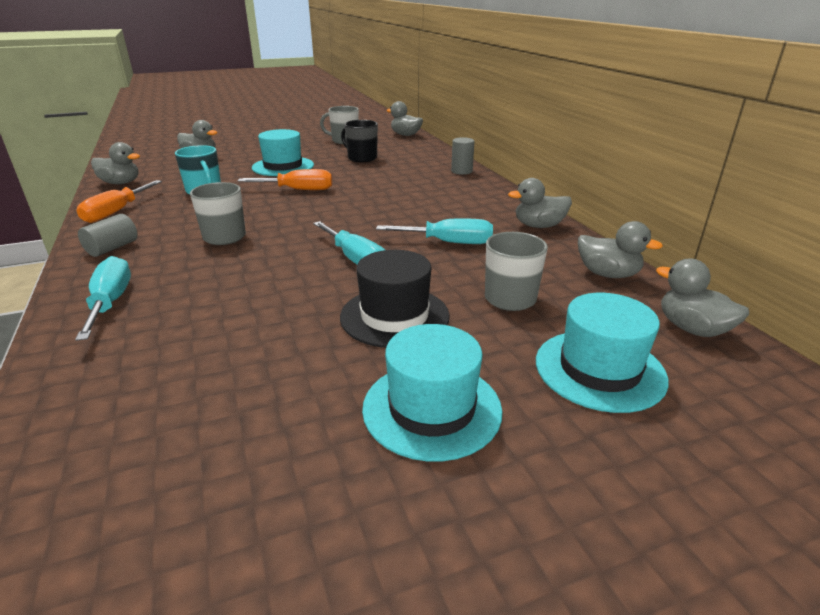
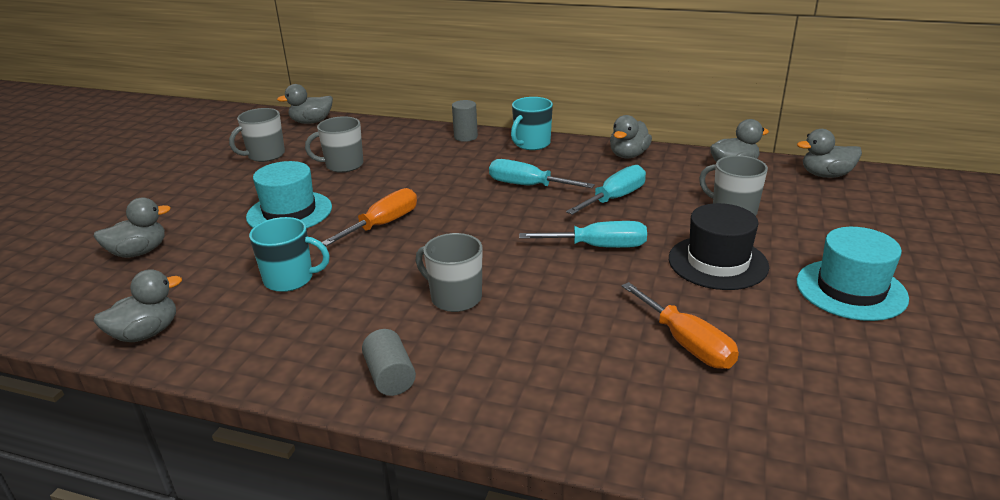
camera: 50 degrees left, 0 degrees up
(110, 302) = (543, 400): turquoise screwdriver -> turquoise screwdriver (527, 186)
(116, 212) = (265, 355): orange screwdriver -> orange screwdriver (687, 343)
(361, 158) = (343, 165): black mug -> grey mug
(490, 191) = (531, 144): none -> turquoise mug
(599, 369) = (848, 220): turquoise hat -> none

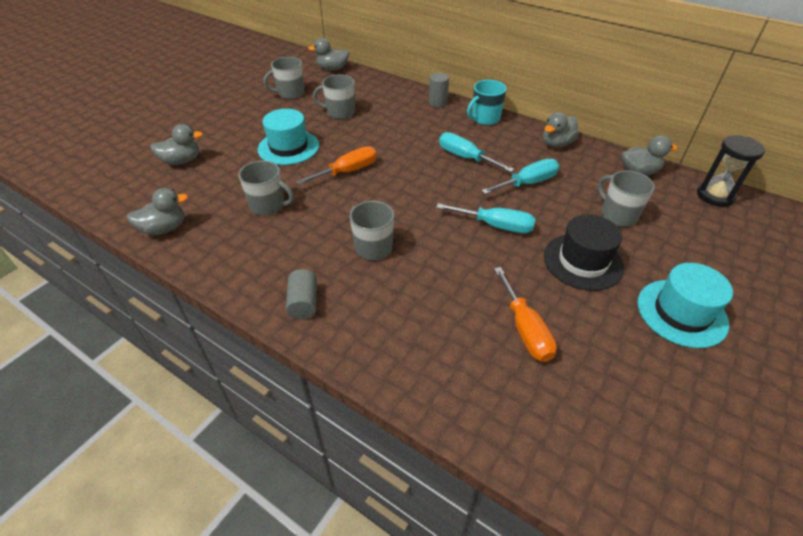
camera: 15 degrees right, 15 degrees up
(290, 279) = (268, 205): turquoise mug -> grey mug
(826, 175) = (715, 196): grey duck -> black hourglass

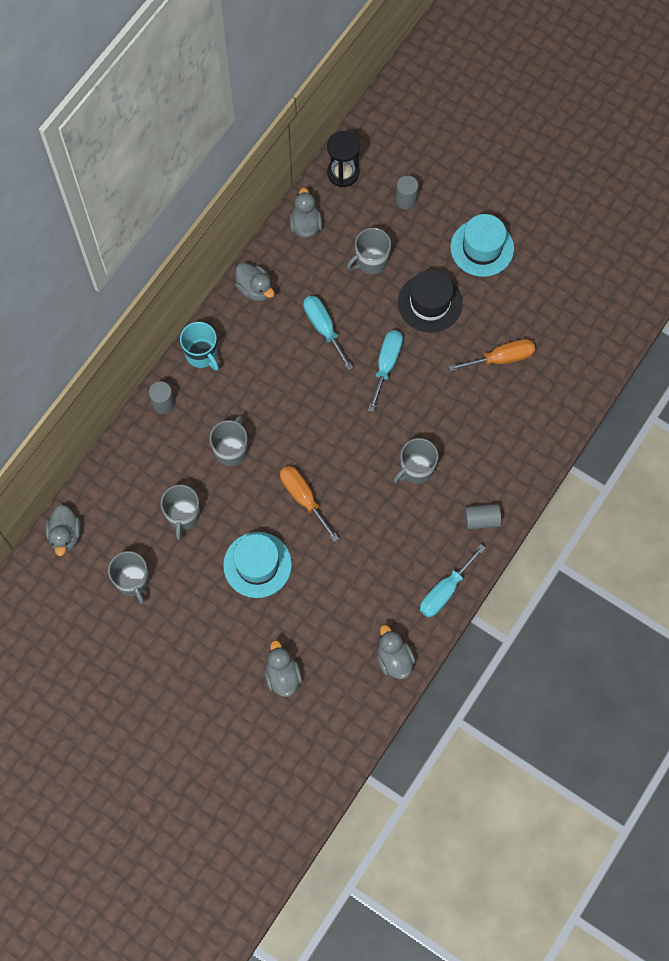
camera: 90 degrees left, 25 degrees up
(268, 205) = (359, 569): grey mug -> grey mug (231, 450)
(465, 157) = (279, 381): turquoise screwdriver -> turquoise screwdriver (445, 591)
(710, 243) = (406, 200): none -> grey cylinder

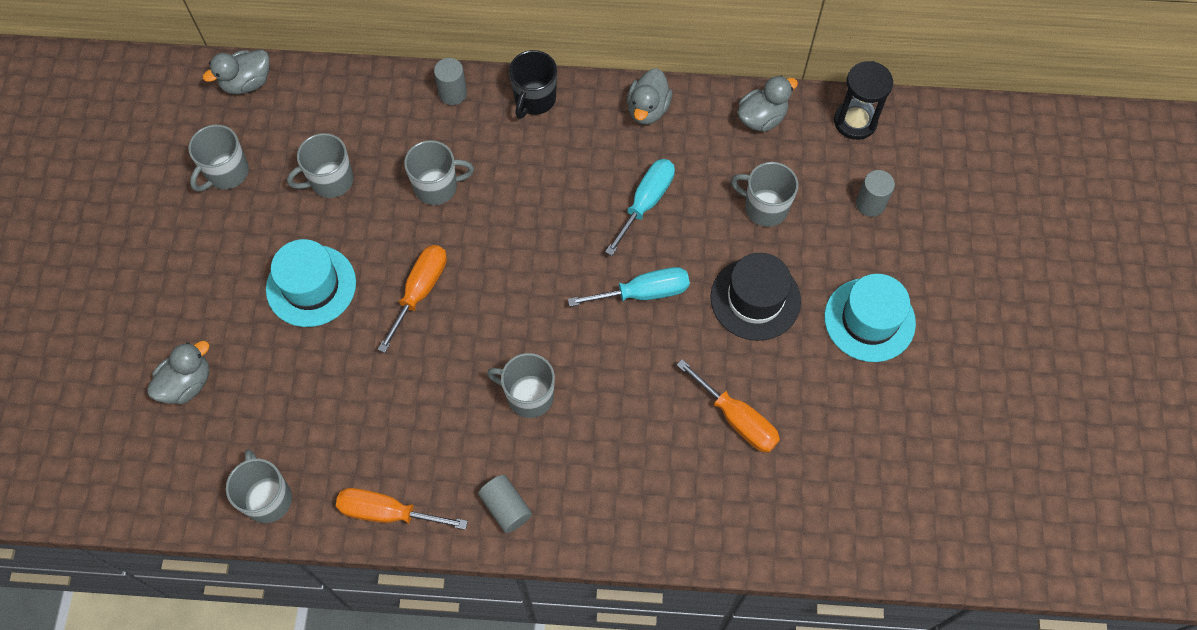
camera: 60 degrees right, 5 degrees down
(202, 354) = (534, 99): turquoise mug -> black mug
(394, 659) = (268, 498): grey duck -> grey mug
(445, 591) = (387, 512): turquoise screwdriver -> orange screwdriver

